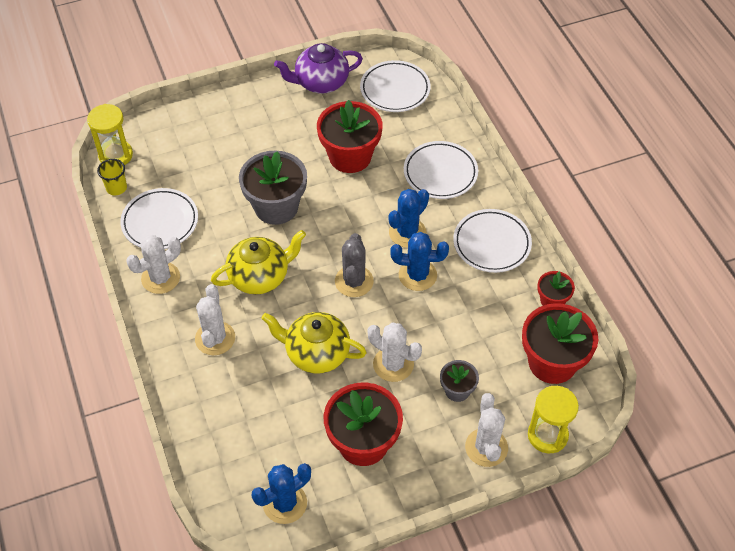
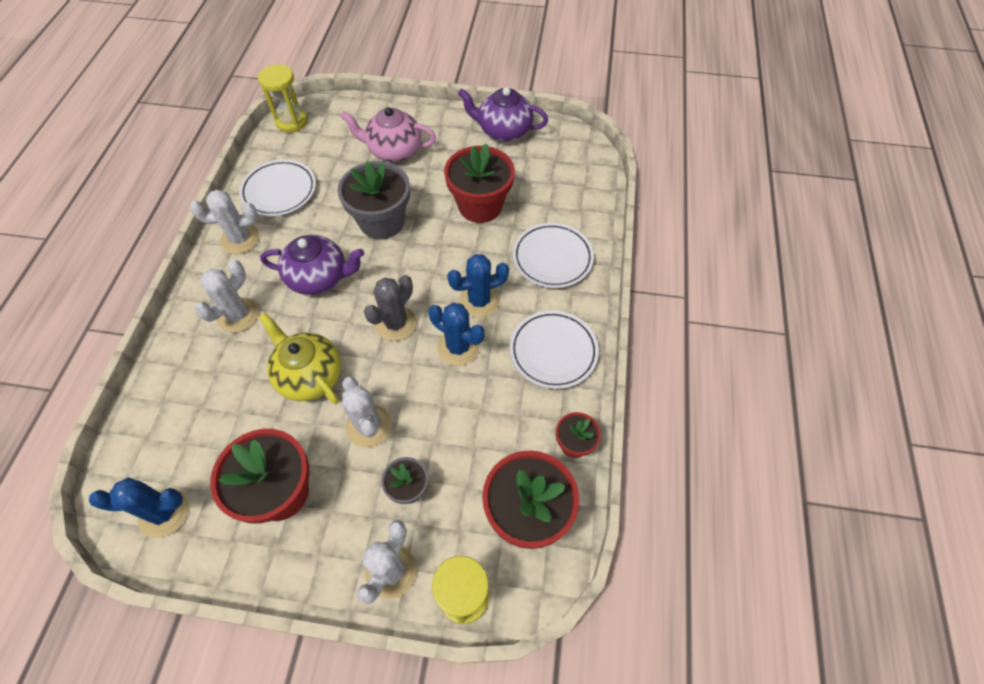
camera: 30 degrees right, 5 degrees up
(116, 188) = (270, 148): yellow cup -> none
(236, 141) = (393, 150): none -> pink teapot
(260, 276) = (319, 278): yellow teapot -> purple teapot
(395, 89) = (565, 163): white plate -> none

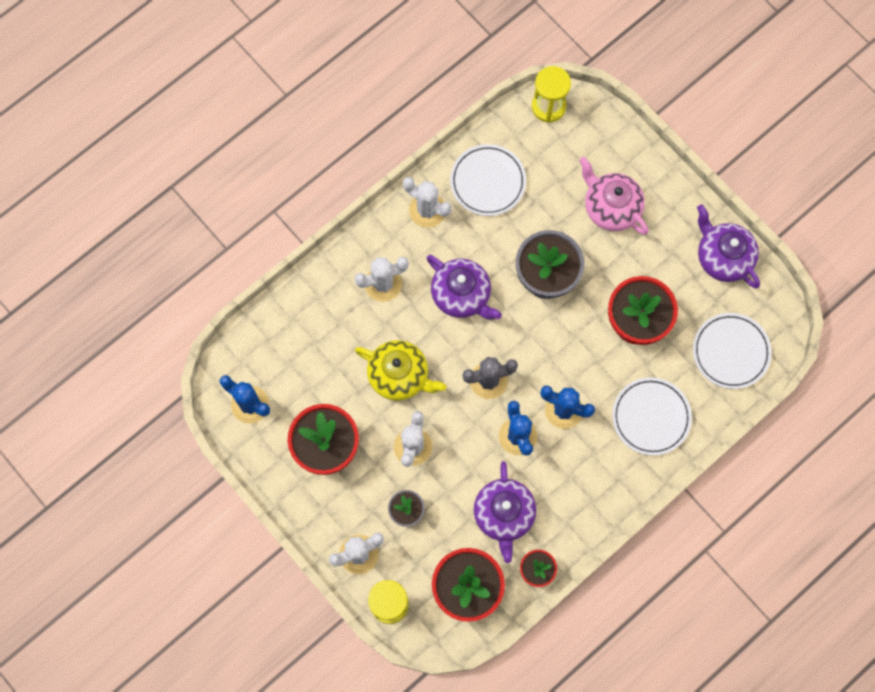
camera: 40 degrees right, 15 degrees up
(309, 375) = (399, 376): yellow teapot -> yellow teapot turned 120 degrees clockwise
(502, 419) = (504, 515): none -> purple teapot
(553, 351) = (582, 494): white plate -> white plate (730, 352)

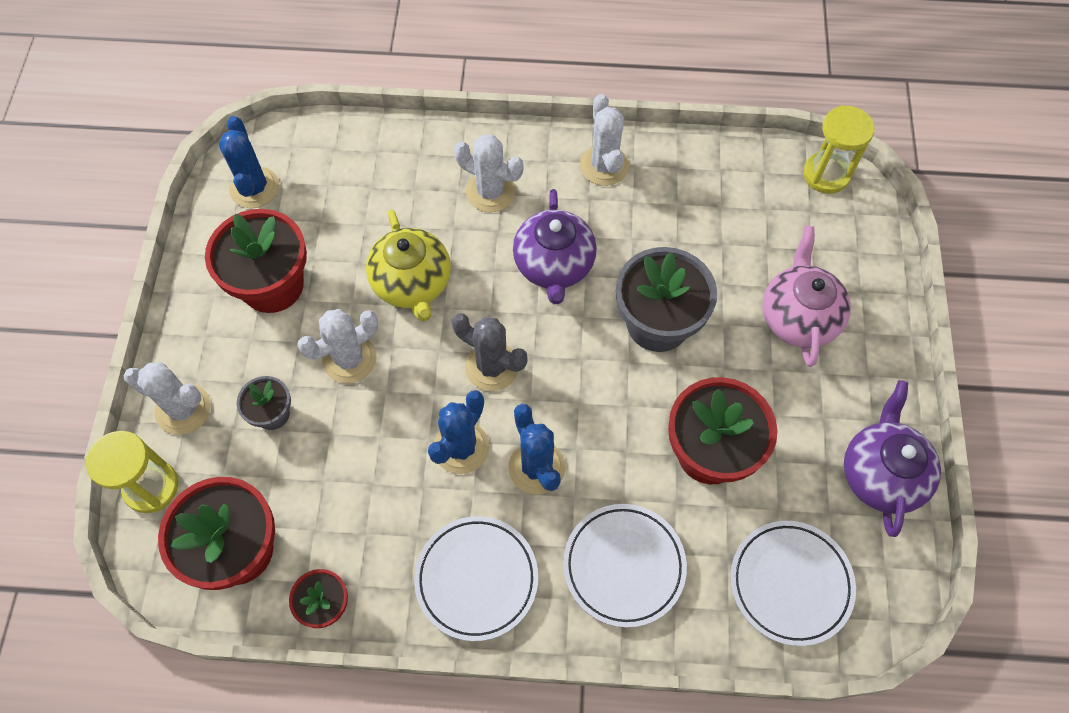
camera: 45 degrees right, 10 degrees down
(488, 182) = (691, 189): white plate -> white plate (476, 579)
(504, 515) = (359, 512): purple teapot -> none

